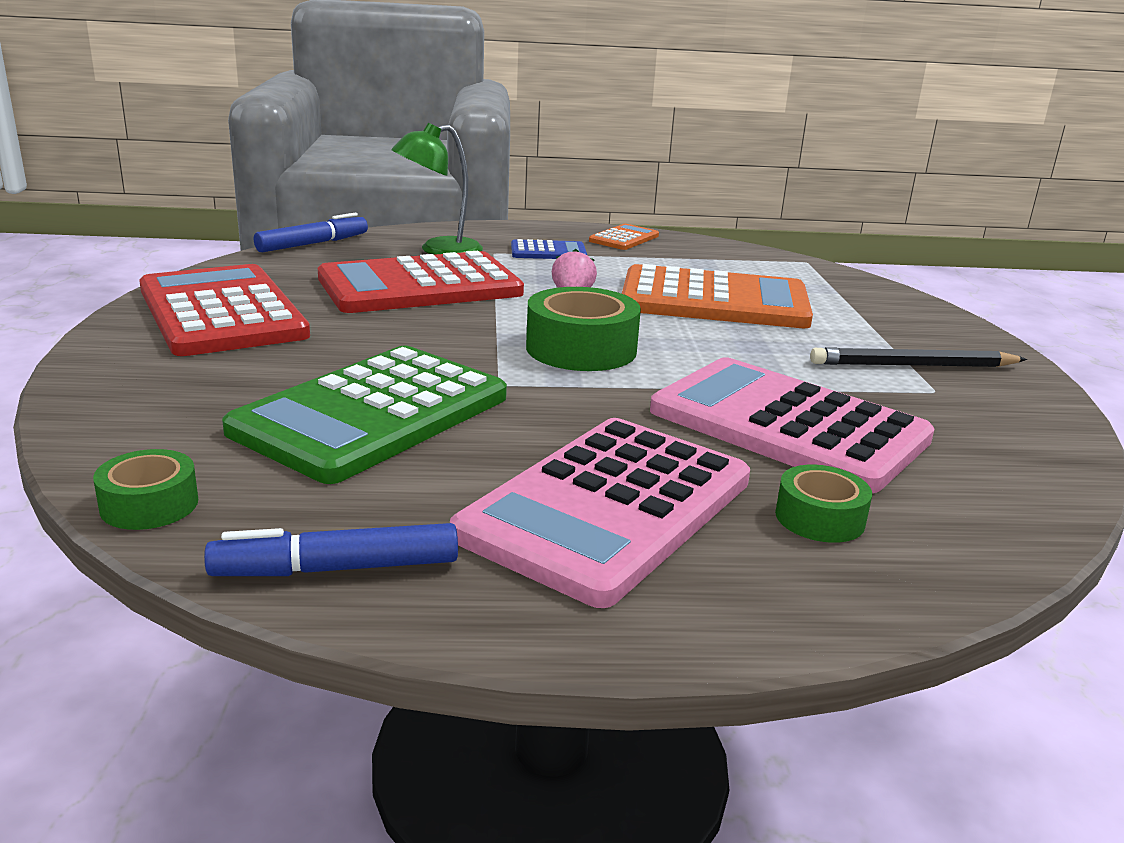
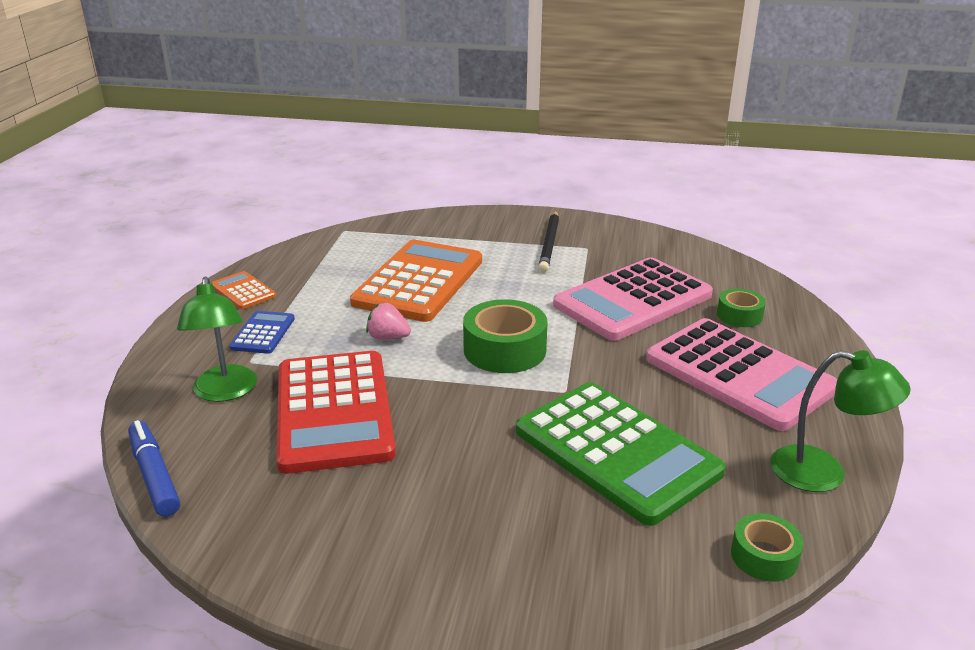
camera: 75 degrees left, 5 degrees up
(222, 312) = (370, 539): red calculator -> none
(337, 569) = (824, 473): blue marker -> green lamp

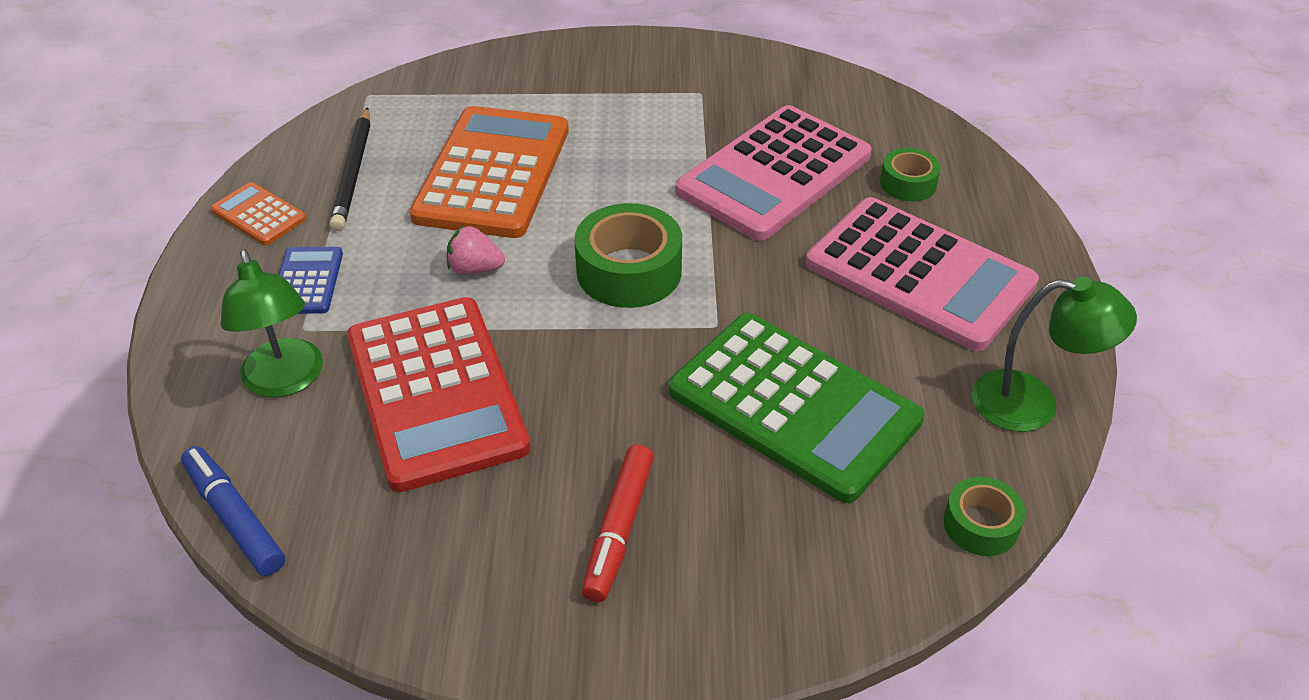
camera: 10 degrees left, 15 degrees up
(451, 520) = (619, 529): none -> red marker
(549, 244) = (650, 91): black pencil -> black pencil (353, 172)

